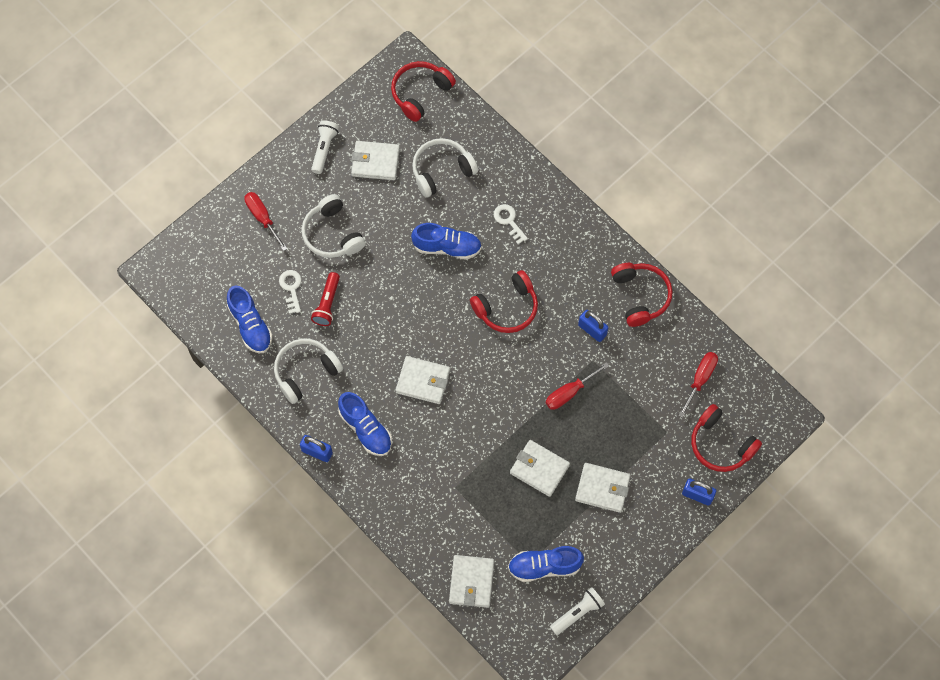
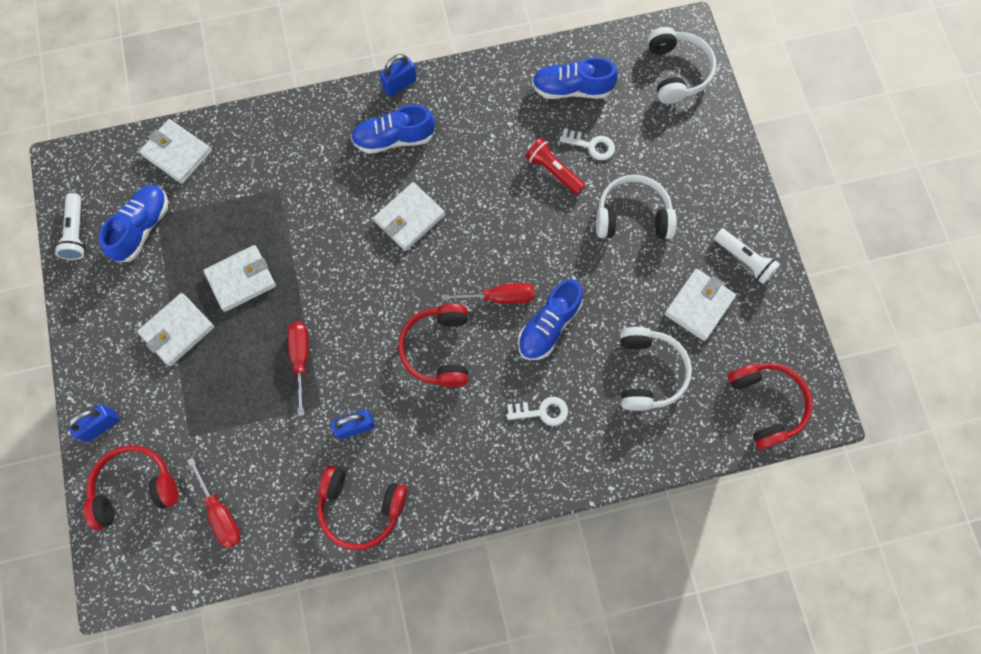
camera: 120 degrees right, 5 degrees up
(262, 218) = (690, 157): red screwdriver -> red screwdriver (500, 297)
(305, 372) = (490, 114): white headphones -> white headphones (677, 72)

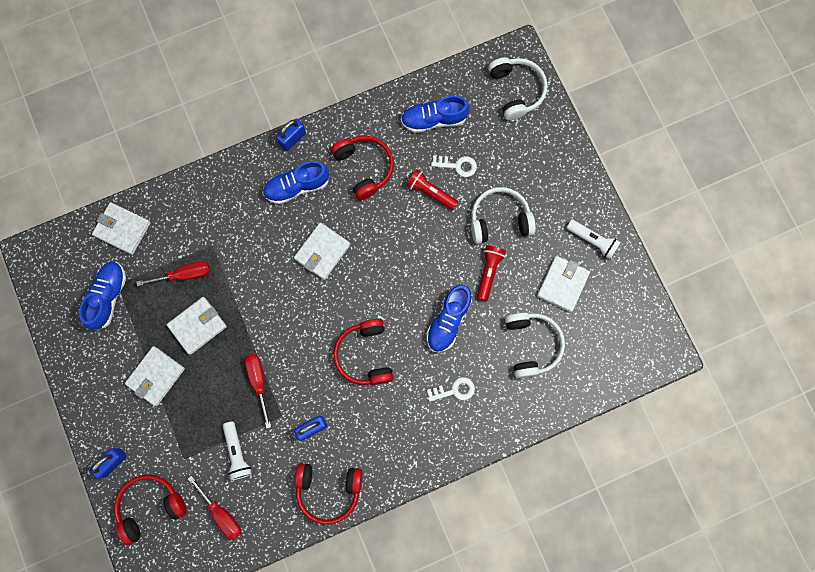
camera: 10 degrees left, 5 degrees up
(76, 232) = (55, 310): white flashlight -> white flashlight (237, 453)
(500, 297) = (406, 304): red screwdriver -> red screwdriver (184, 275)
(609, 276) = (488, 272): none -> red flashlight
(766, 404) = (625, 354): red headphones -> red headphones (364, 168)

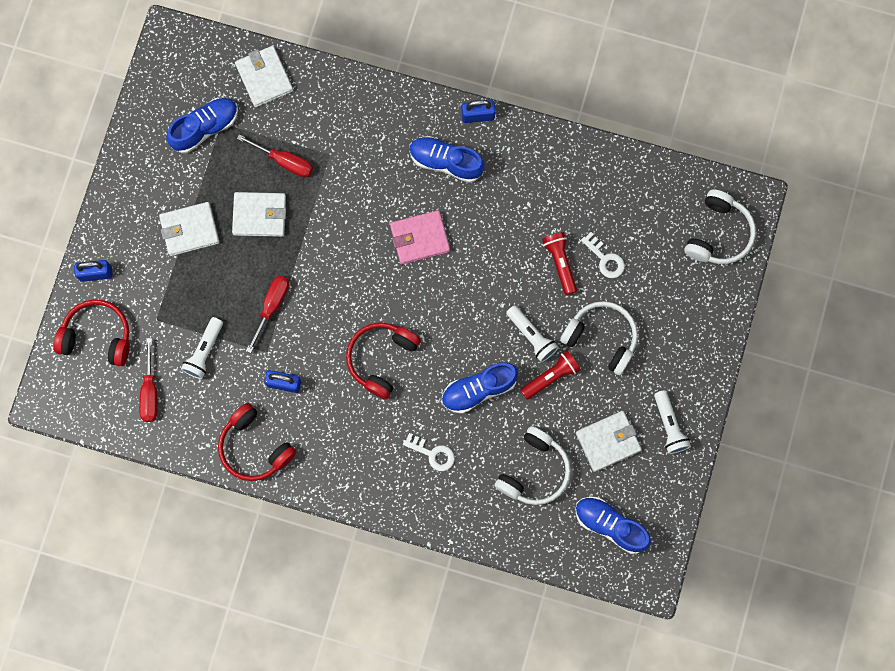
camera: 40 degrees right, 0 degrees up
(322, 252) = (419, 238): white wallet -> pink wallet
(364, 168) = (520, 193): red headphones -> none
(434, 119) = (619, 200): blue shoe -> blue shoe (610, 525)
(453, 256) = (531, 336): none -> white flashlight

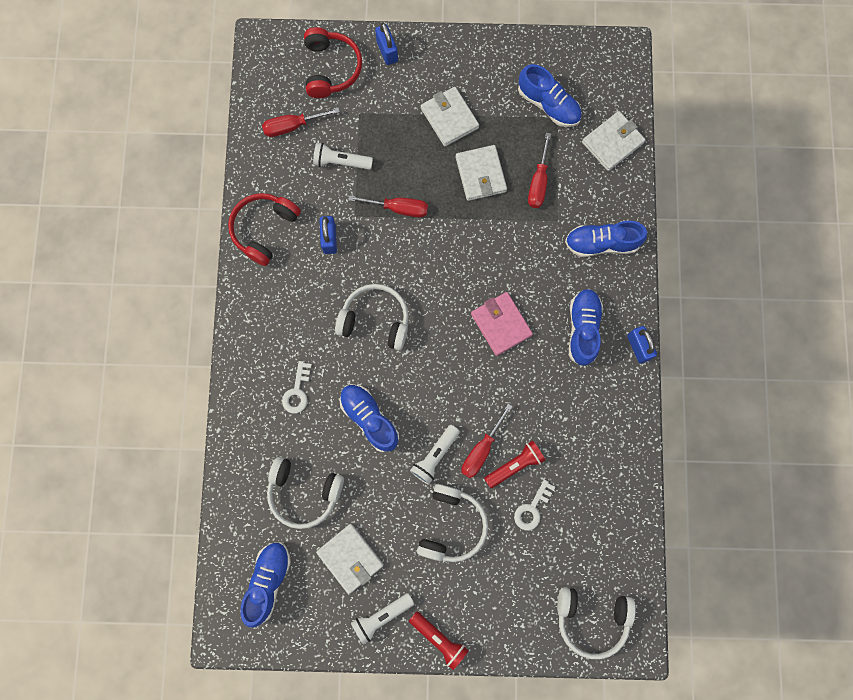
camera: 75 degrees right, 0 degrees up
(365, 119) = (601, 243): none -> blue shoe
(381, 359) = (375, 320): red headphones -> white headphones
(537, 290) = (481, 449): none -> red screwdriver
(551, 377) = (400, 485): red flashlight -> red flashlight (439, 639)

